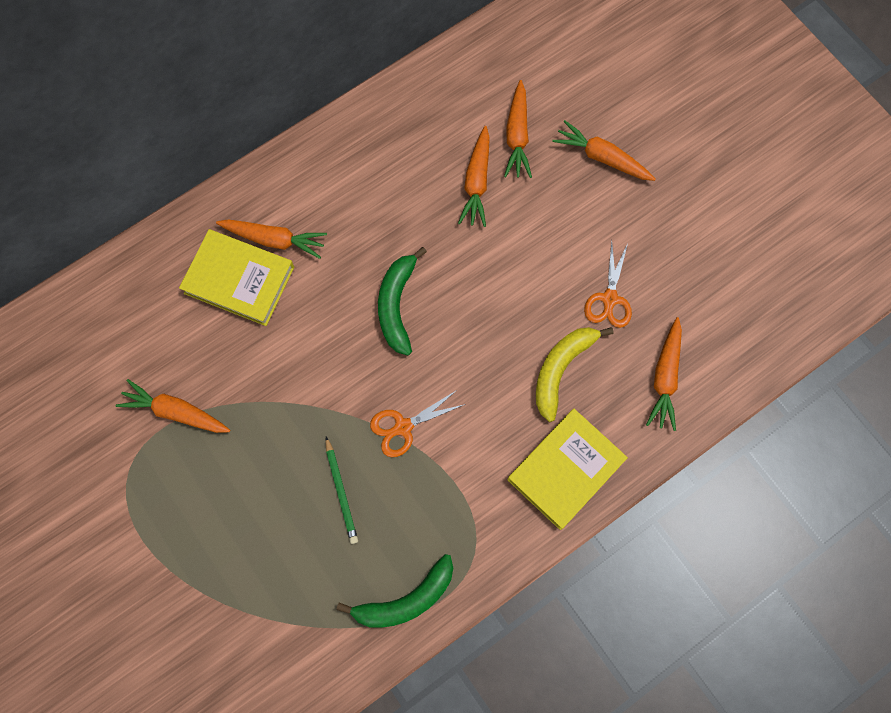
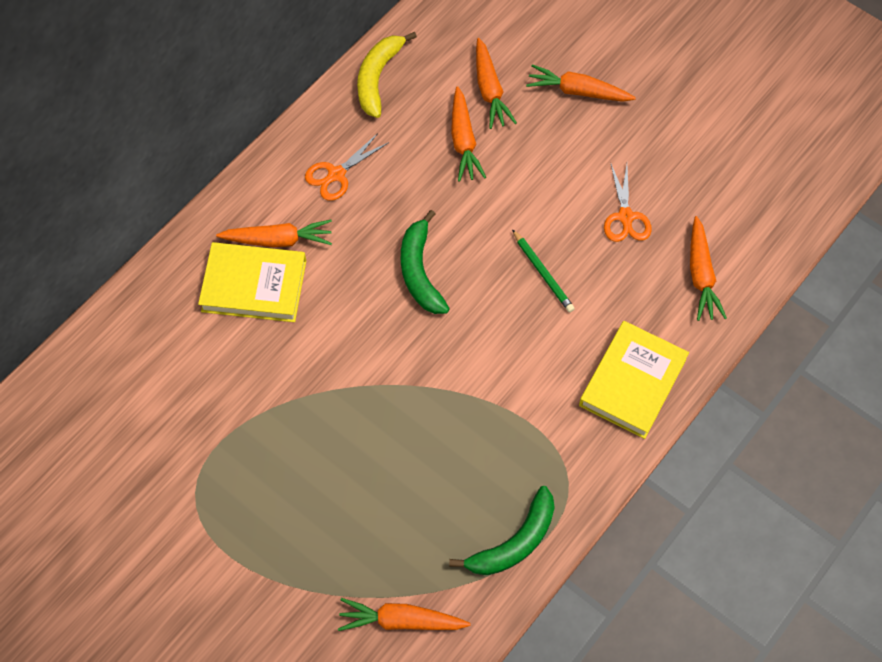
camera: 15 degrees left, 10 degrees down
(176, 411) = (227, 425): orange carrot -> orange carrot (401, 620)
(341, 492) = (418, 458): green pencil -> green pencil (543, 273)
(403, 427) = (461, 382): orange scissors -> orange scissors (336, 174)
(561, 369) = (599, 292): yellow banana -> yellow banana (378, 78)

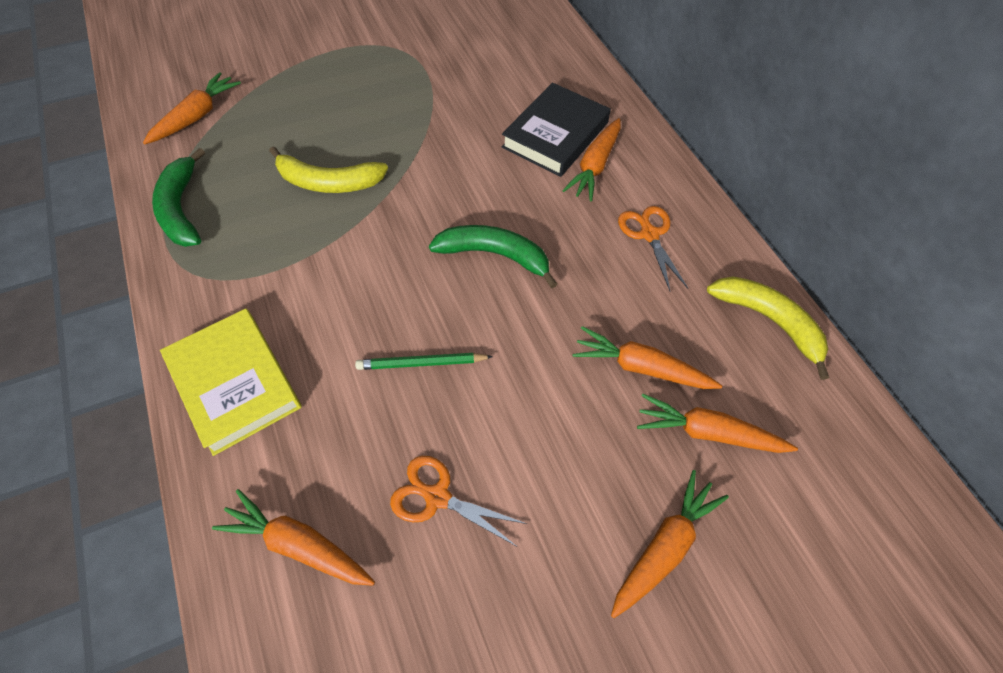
camera: 115 degrees right, 5 degrees down
(254, 286) = (555, 135): yellow book -> black book
(416, 440) = (328, 182): none -> yellow banana

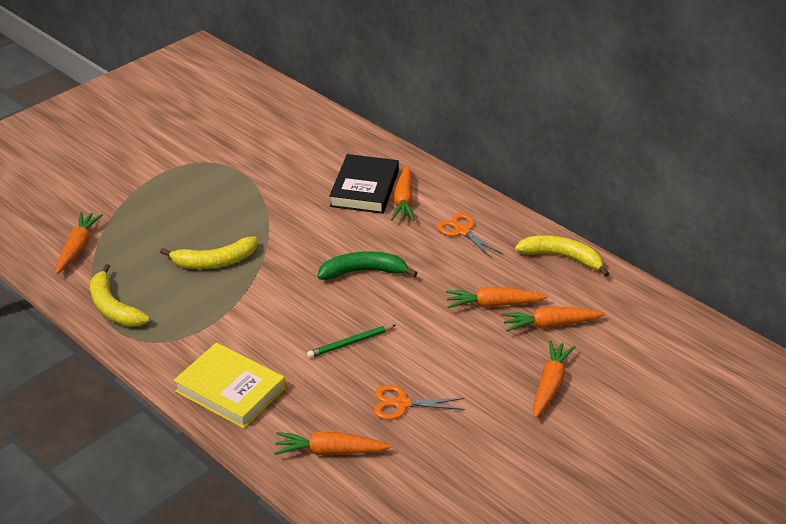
camera: 20 degrees left, 20 degrees down
(181, 209) = (113, 307): green banana -> yellow banana

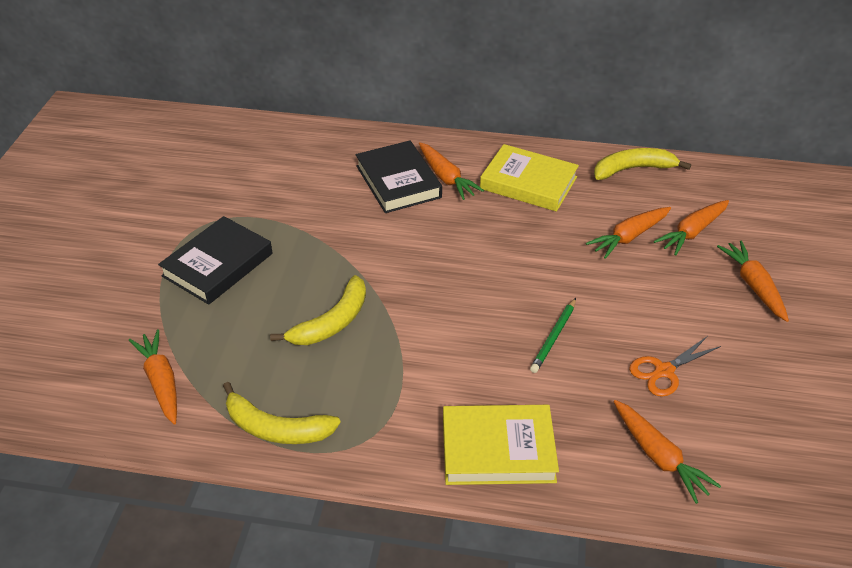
camera: 35 degrees left, 5 degrees up
(183, 192) = (218, 265): none -> black book
(330, 451) = (658, 456): orange carrot -> orange carrot turned 90 degrees counterclockwise
(363, 271) = (487, 261): green banana -> none
(462, 231) = (528, 183): orange scissors -> yellow book

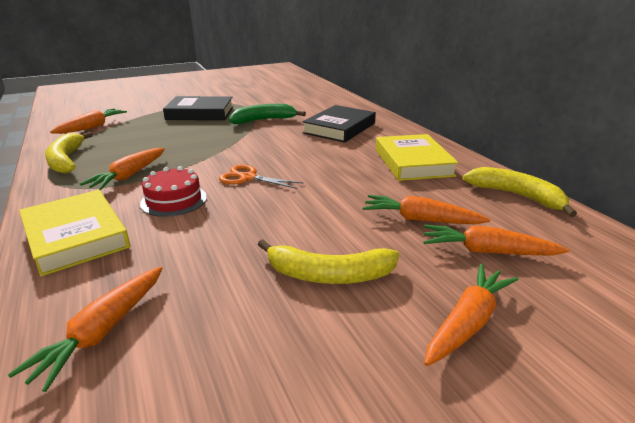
camera: 55 degrees right, 15 degrees down
(309, 223) = (263, 120): none -> green banana
(332, 322) = (178, 148): yellow banana -> yellow banana (329, 275)
(446, 177) = (368, 138): orange carrot -> orange carrot (129, 176)
(475, 364) = (174, 200): none -> red cake
(554, 337) = (237, 222): green pencil -> none
(664, 371) = (245, 296): orange scissors -> orange scissors (248, 178)

